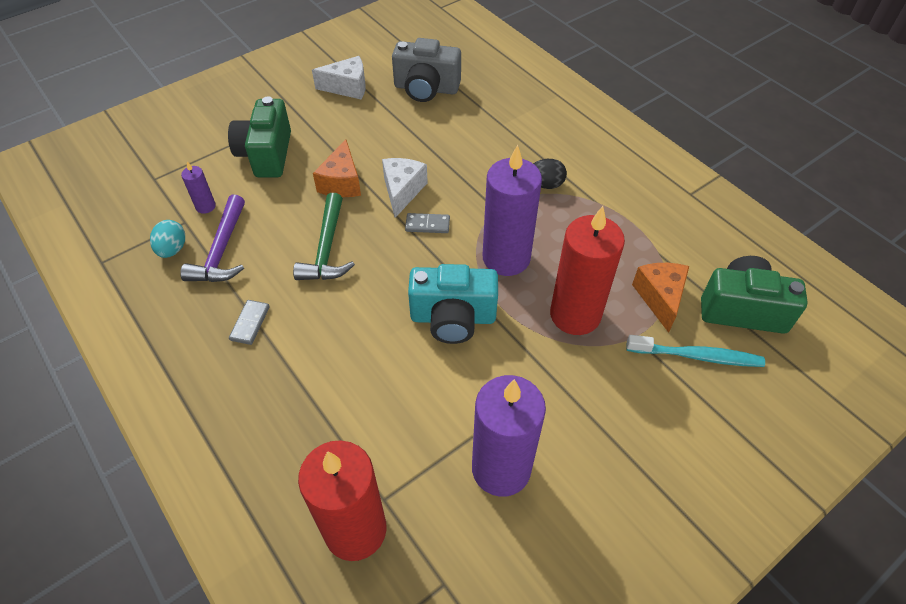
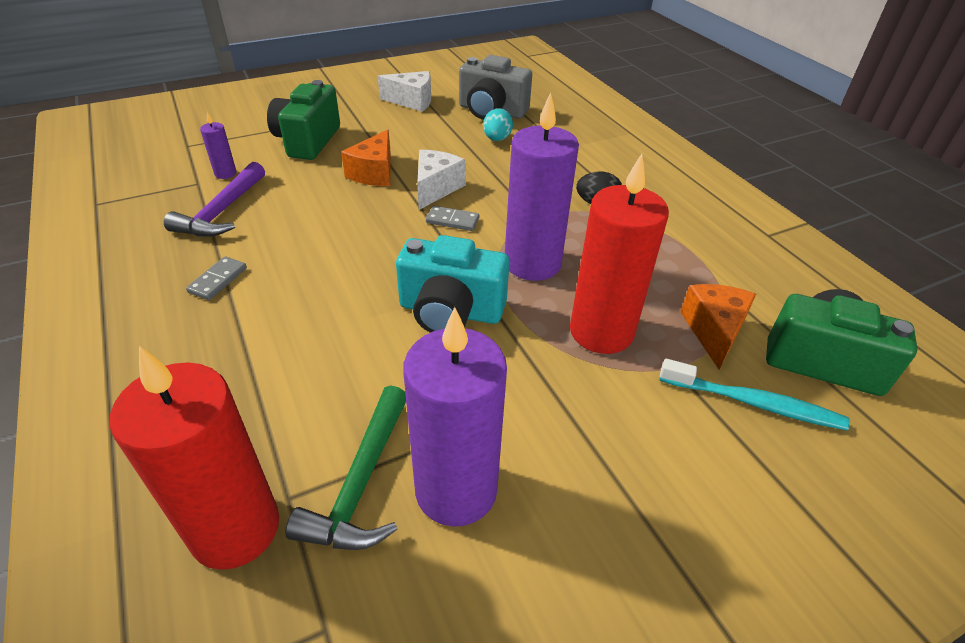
camera: 10 degrees right, 10 degrees down
(172, 249) = (173, 203): turquoise egg -> turquoise egg (497, 139)
(327, 248) = (334, 226): green hammer -> green hammer (361, 483)

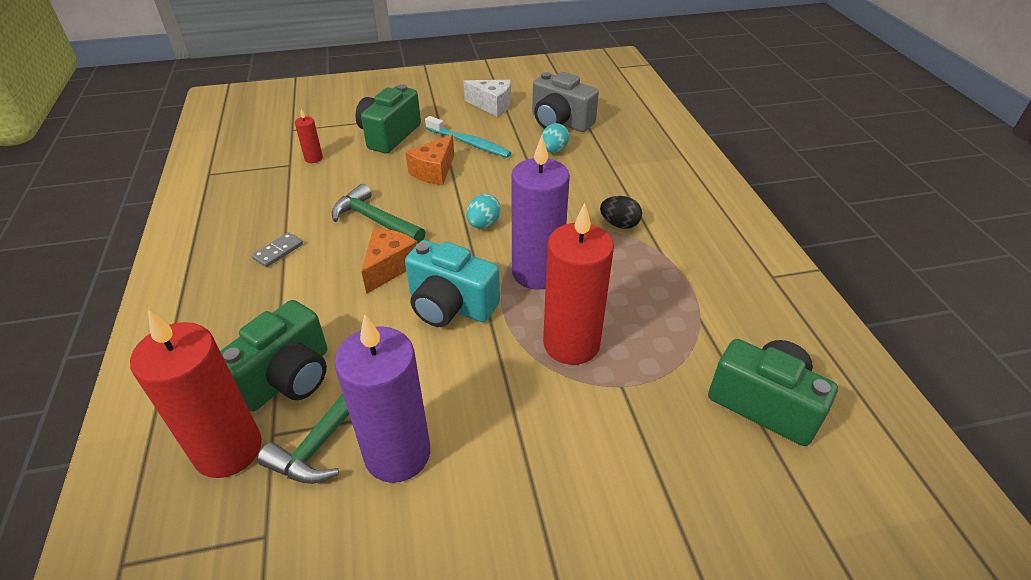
camera: 15 degrees right, 0 degrees up
(222, 211) = (300, 192): purple hammer -> none
(225, 173) = (313, 158): purple candle -> red candle
(283, 425) = (287, 378): none -> green camera
(326, 231) = (375, 220): none -> green hammer
(436, 188) = (481, 192): white cheese -> none
(452, 221) = (483, 224): grey domino -> turquoise egg
(714, 331) = (674, 360): orange cheese -> orange cheese (389, 267)
(753, 403) = (680, 430): turquoise toothbrush -> turquoise toothbrush (469, 143)

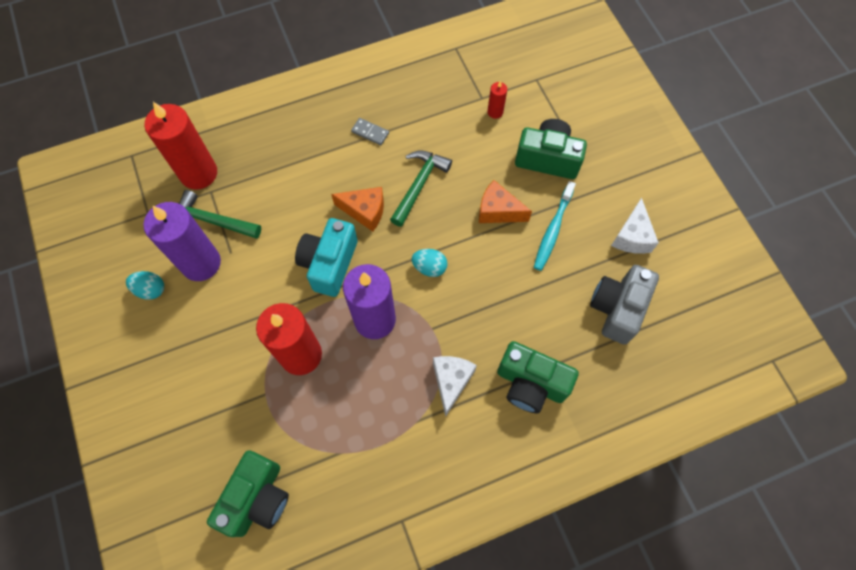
camera: 80 degrees right, 25 degrees up
(287, 378) = (252, 183): green camera -> green camera (530, 383)
(553, 150) = (560, 309): turquoise egg -> turquoise egg (150, 290)
(619, 224) = (451, 381): black egg -> white cheese

